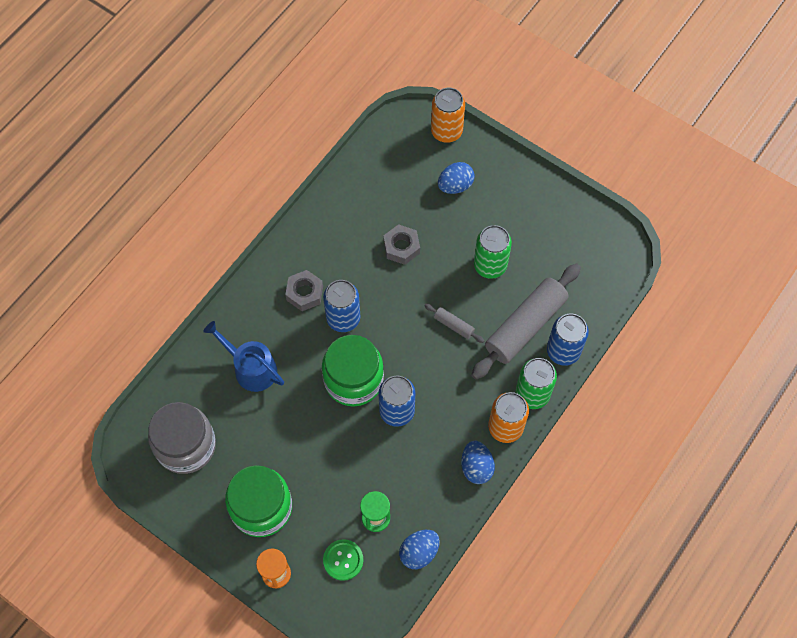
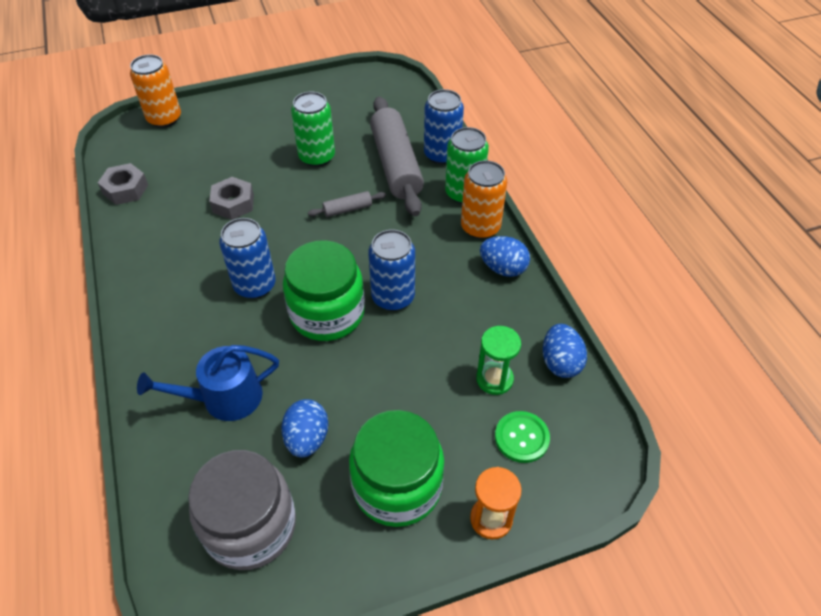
camera: 55 degrees left, 15 degrees down
(305, 293) = (194, 301): grey nut -> grey nut (125, 189)
(455, 185) = (219, 139): blue egg -> blue egg (307, 438)

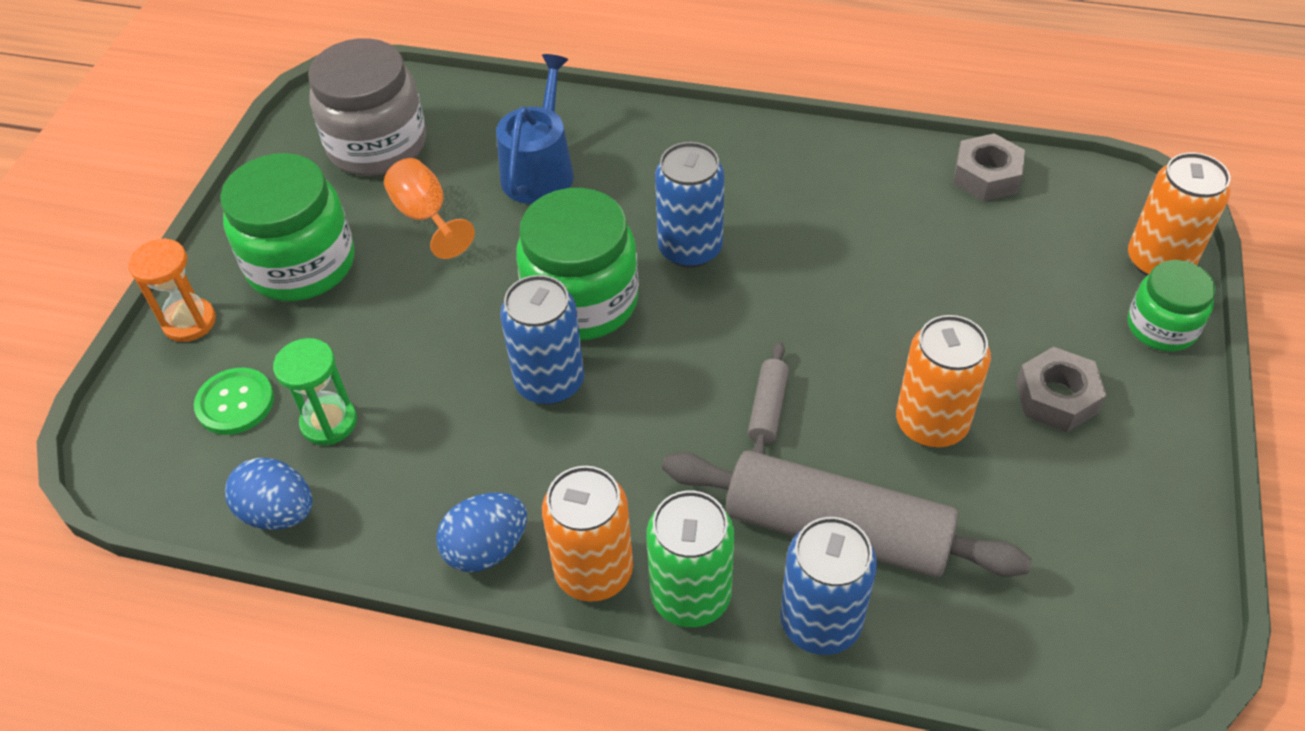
camera: 125 degrees right, 0 degrees up
(210, 109) = (1161, 327): none -> green jar
(233, 203) = (876, 278): grey nut -> grey nut (1056, 397)
(307, 438) = (426, 216): blue egg -> orange goblet
(317, 157) = (931, 423): green can -> orange can

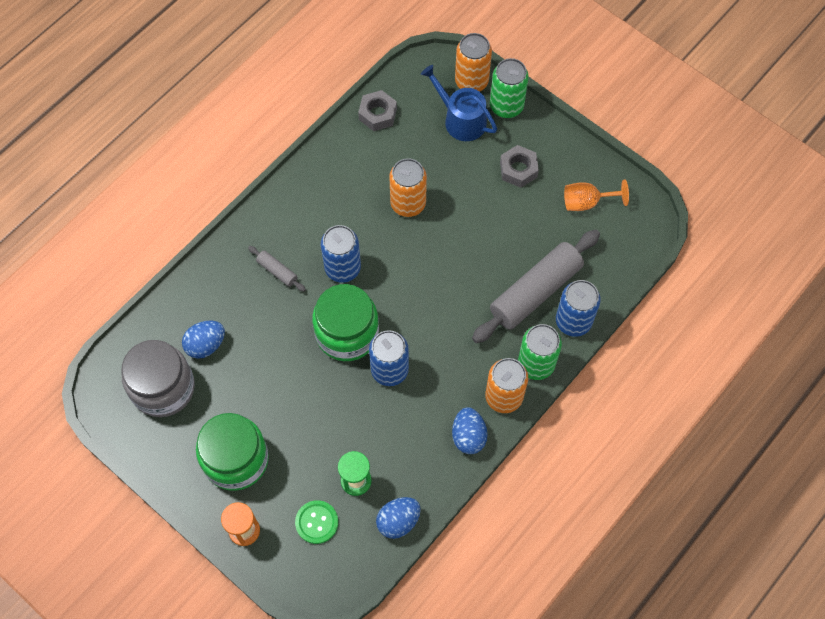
camera: 65 degrees left, 15 degrees up
(426, 216) = (239, 383): orange goblet -> orange goblet (586, 202)
(467, 158) = (206, 345): none -> blue egg
(540, 170) = (240, 312): blue watering can -> blue watering can (461, 119)
(768, 408) = (459, 285): grey rolling pin -> grey rolling pin (277, 271)
(931, 423) = (504, 225): orange can -> orange can (408, 203)
(1161, 327) = (506, 106): green jar -> green can

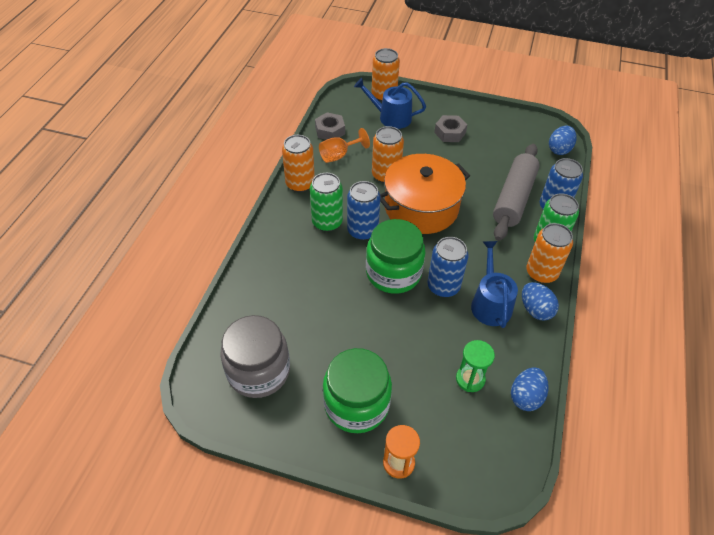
camera: 25 degrees left, 15 degrees down
(206, 345) = (280, 323): blue egg -> blue egg (559, 149)
(277, 271) = (311, 250): grey rolling pin -> none
(306, 179) = (300, 184): none -> orange can
(316, 522) = (458, 427): green button -> none
(423, 263) = (421, 207): none -> orange pot
(426, 409) = (490, 303): none -> blue watering can
(506, 106) = (417, 101): green can -> green can (327, 222)
(586, 202) = (508, 137): orange goblet -> orange goblet (339, 155)

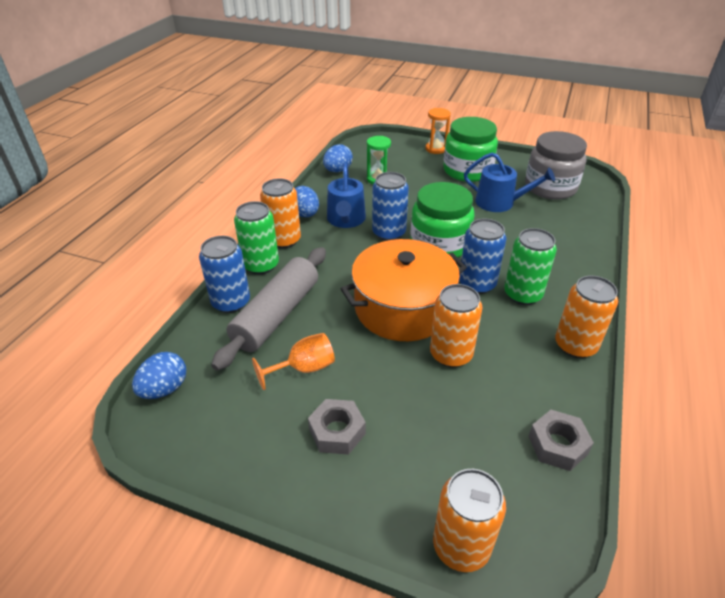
camera: 175 degrees left, 10 degrees down
(339, 155) = (529, 391): orange goblet -> orange goblet (304, 368)
(391, 117) = (444, 475): blue watering can -> blue watering can (500, 202)

